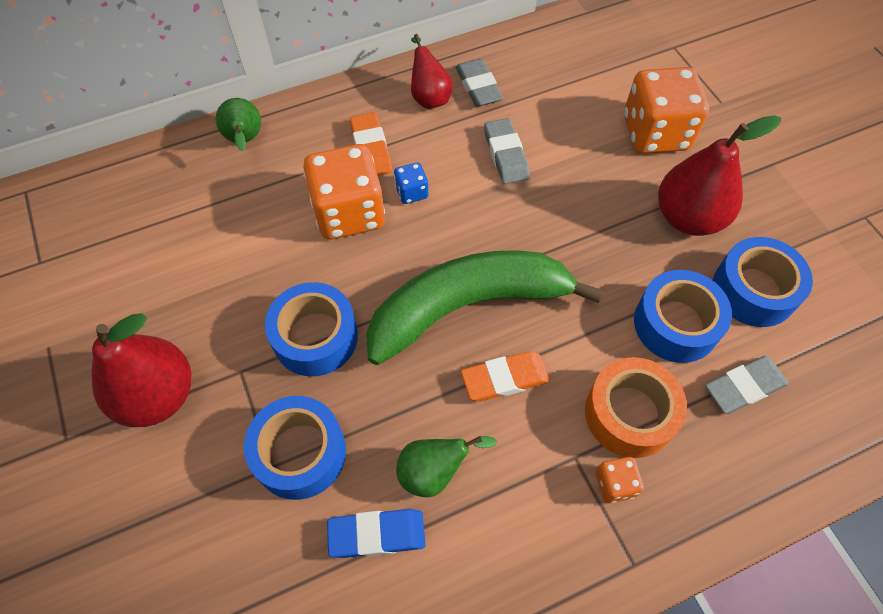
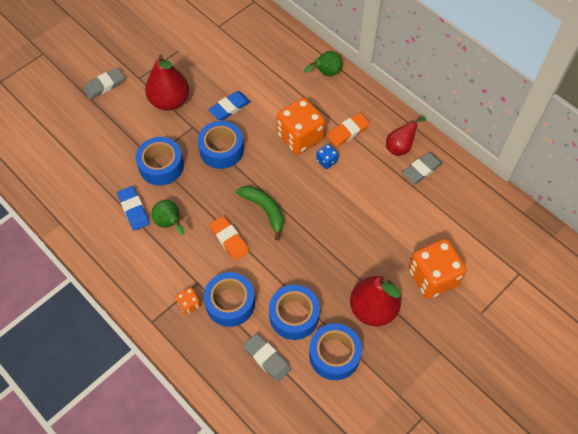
camera: 70 degrees right, 0 degrees up
(232, 297) = (229, 107): none -> blue eraser
(467, 306) = (264, 210): green banana -> green banana, size x0.53
(506, 155) = (375, 199): grey eraser -> grey eraser (104, 86)
(629, 414) = (230, 303): orange tape -> blue tape

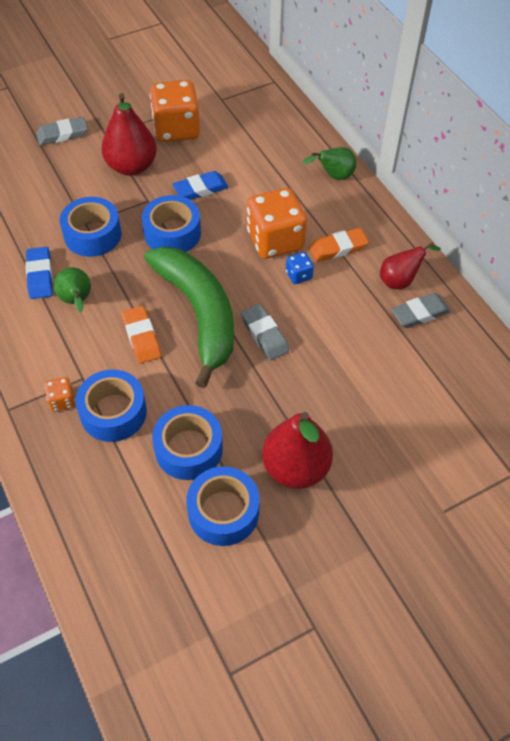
camera: 15 degrees right, 5 degrees down
(264, 210) = (199, 313): green banana -> green banana, size x1.88
(267, 358) = (134, 492): grey eraser -> grey eraser (264, 334)
(433, 277) = (390, 448): orange dice -> orange dice (176, 129)

